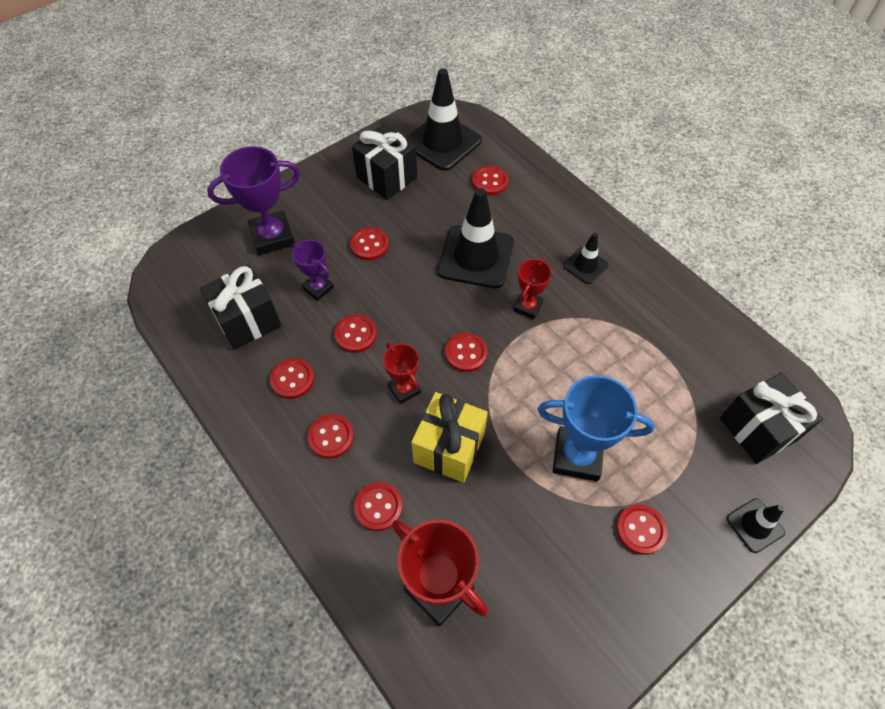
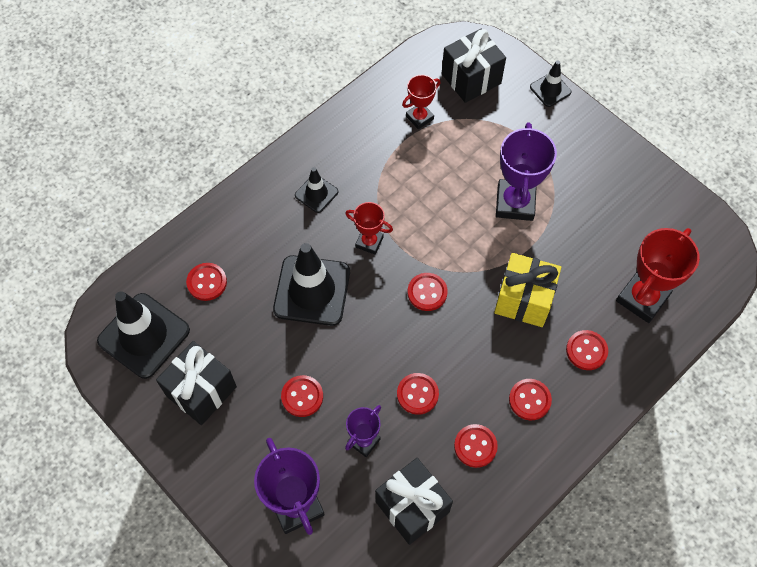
camera: 95 degrees left, 5 degrees up
(404, 389) = (472, 342): red trophy -> red trophy (419, 117)
(577, 456) = (515, 203): blue trophy -> purple trophy
(640, 530) = (568, 161): red button -> none

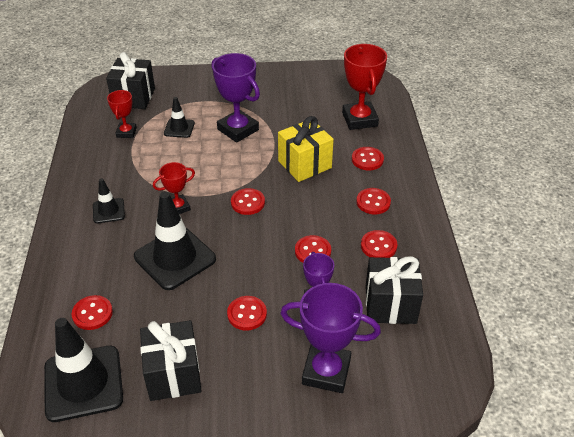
camera: 50 degrees left, 20 degrees down
(550, 90) = (187, 74): black traffic cone -> black traffic cone (179, 128)

